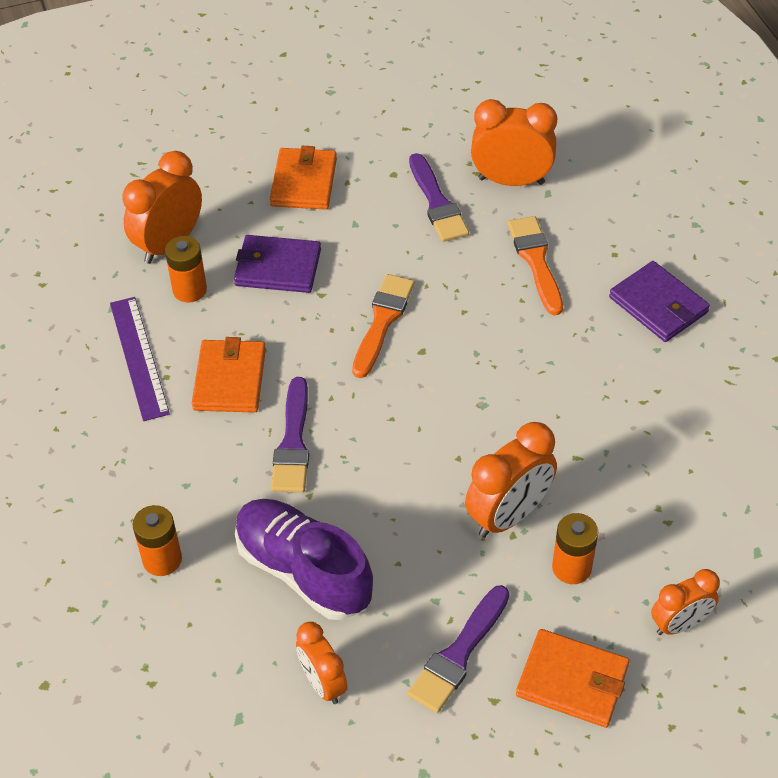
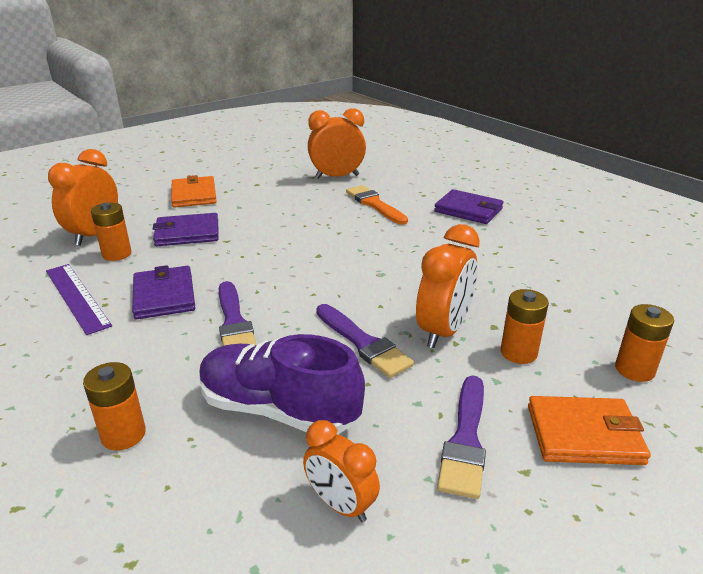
camera: 20 degrees left, 20 degrees down
(229, 379) = (164, 295): orange wallet -> purple wallet
(382, 321) = (280, 246): orange brush -> none
(437, 203) = (293, 191): purple brush -> purple brush (363, 343)
(679, 624) = (634, 370): orange clock -> orange battery

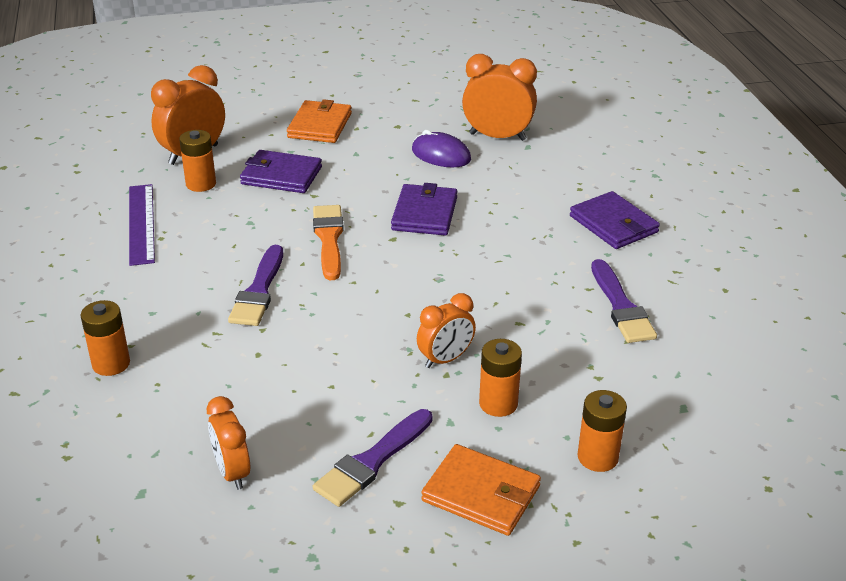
camera: 25 degrees right, 5 degrees up
(164, 295) = (216, 244): purple wallet -> purple wallet (424, 213)
(279, 410) = (240, 384): purple shoe -> none
(306, 195) = (441, 155): none -> purple mouse
(363, 343) = (359, 347): purple brush -> purple brush (621, 306)
(374, 204) = (508, 188): orange brush -> orange brush (329, 239)
(443, 331) = (445, 359): orange clock -> orange clock, size x0.64

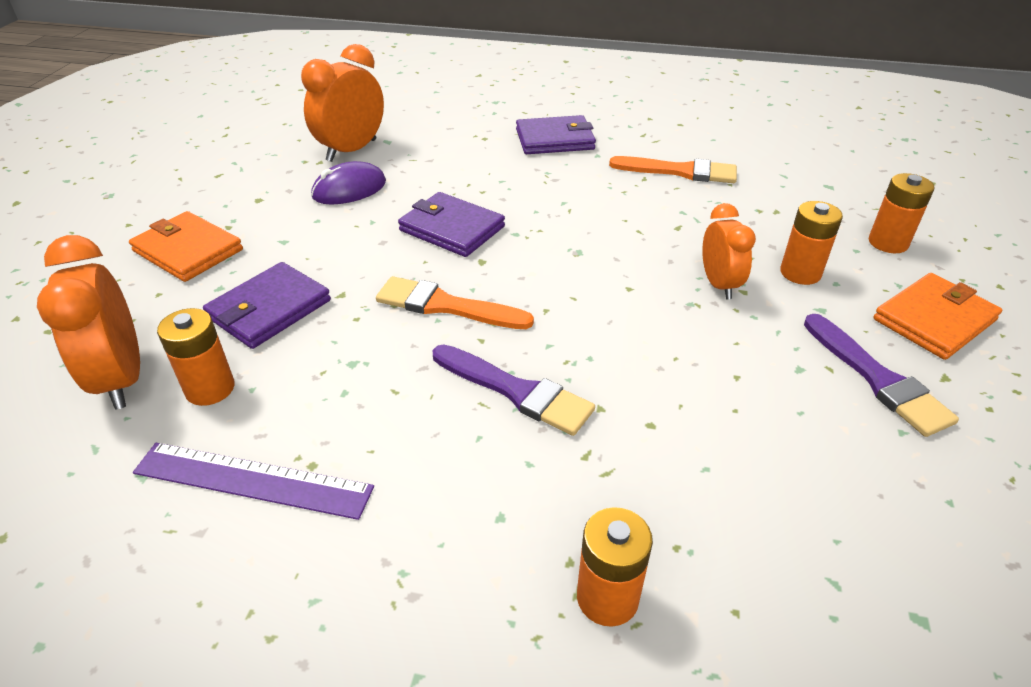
camera: 65 degrees left, 5 degrees up
(232, 472) = (885, 505): orange clock -> none
(621, 306) = (680, 171): purple brush -> orange brush

